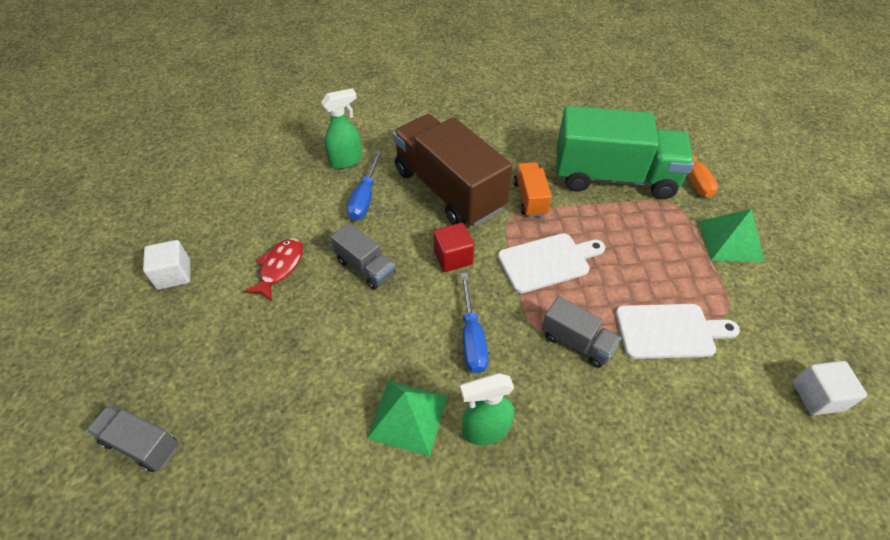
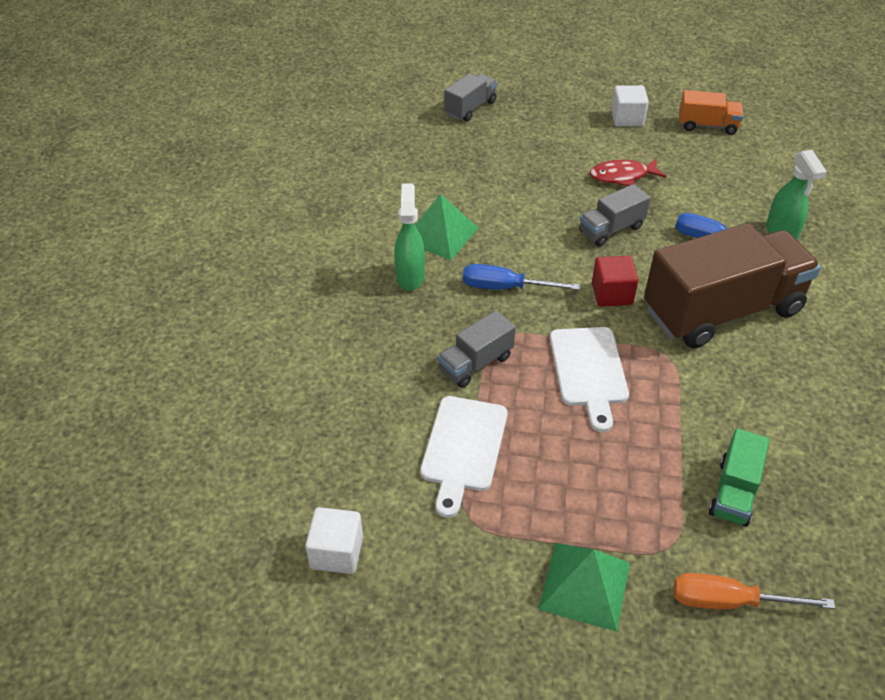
camera: 105 degrees right, 5 degrees down
(279, 267) = (622, 176): red fish -> red fish turned 135 degrees clockwise
(530, 198) = (698, 384): orange truck -> orange truck (707, 126)
(614, 177) = (734, 492): green truck -> green truck, size x0.47

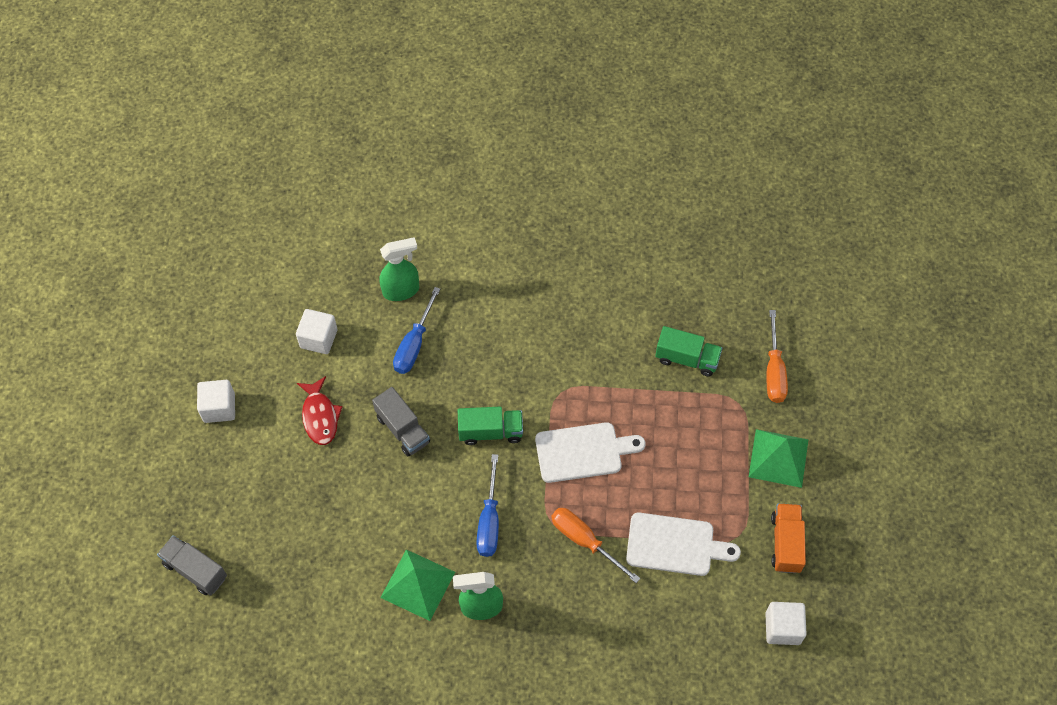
camera: 95 degrees left, 15 degrees up
(475, 363) = (584, 541): grey truck -> orange screwdriver
(611, 294) = (490, 432): red cube -> green truck
(707, 126) = (233, 333): orange truck -> orange truck (786, 543)
(710, 176) = (318, 339): none -> white cube
(722, 311) = (504, 347): brown truck -> none

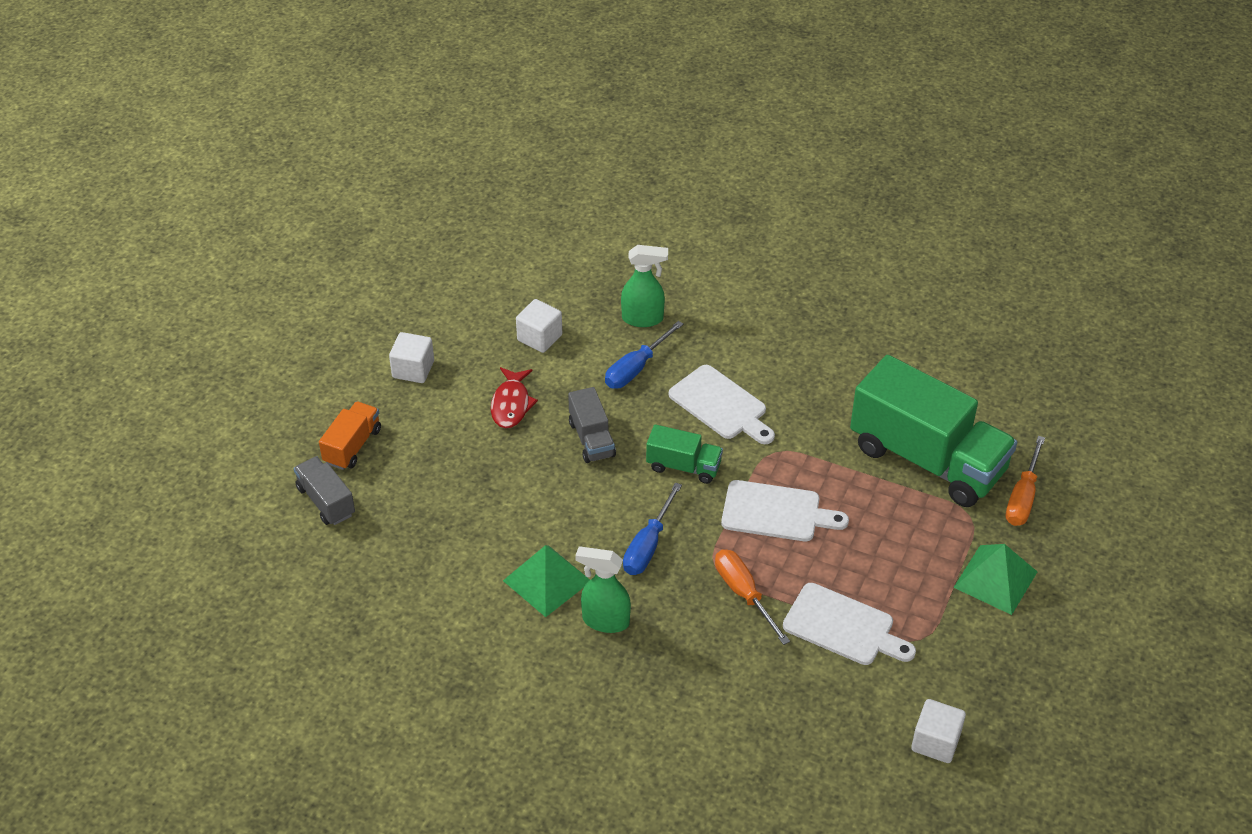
camera: 20 degrees right, 15 degrees down
(499, 359) = (720, 405): none -> white cutting board
(687, 359) = (927, 459): green truck -> green truck, size x2.15
(786, 543) = (972, 662): orange truck -> orange truck (352, 446)

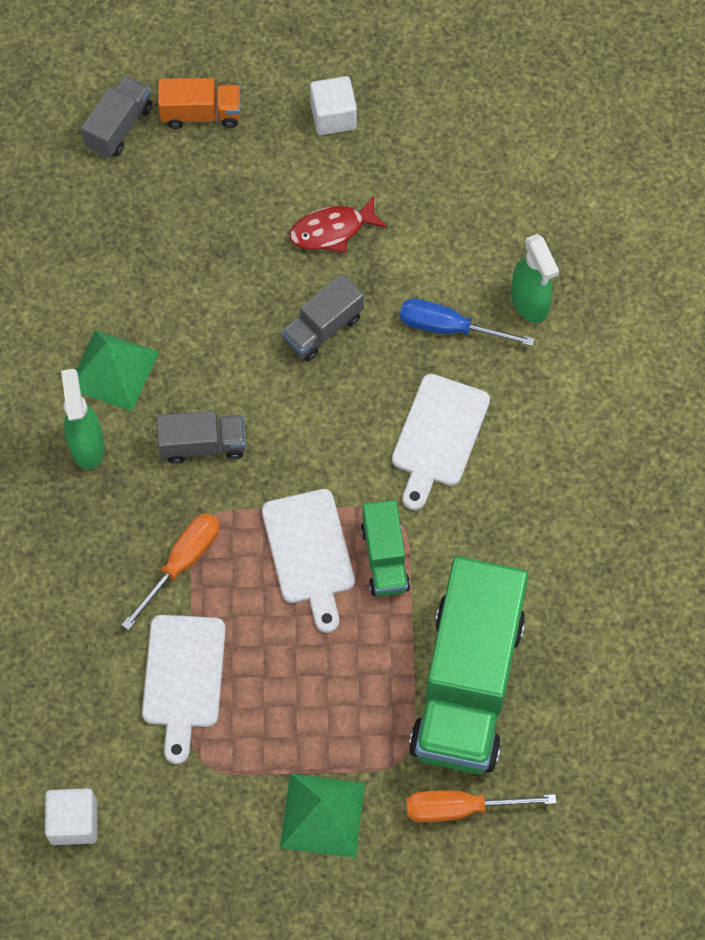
camera: 65 degrees right, 20 degrees up
(539, 338) = (444, 213): white cube -> none
(648, 545) = (203, 445): blue screwdriver -> grey truck
(683, 466) = (329, 434): green truck -> green truck (384, 558)

